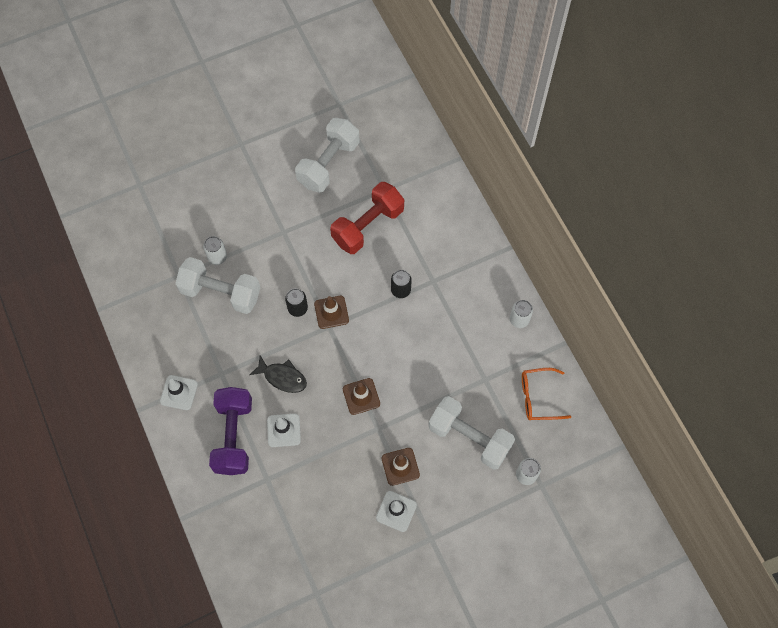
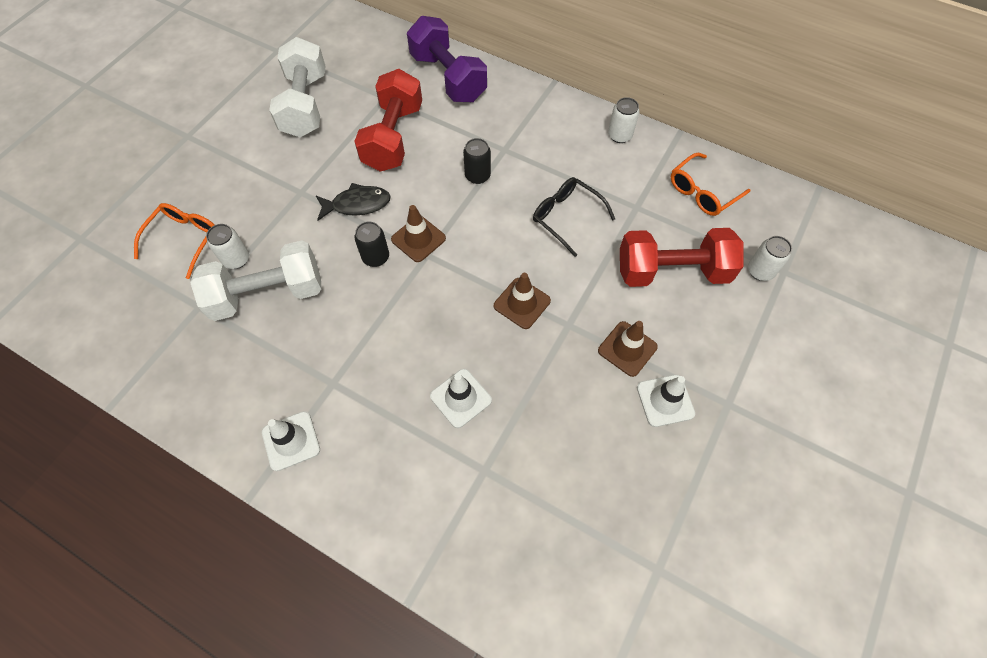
camera: 35 degrees left, 5 degrees down
(196, 223) = (184, 239): none -> orange glasses
(234, 436) = (402, 446): purple dumbbell -> purple dumbbell (448, 78)
(282, 377) = (414, 340): black fish -> black fish (357, 204)
(434, 357) = (566, 217): none -> black glasses
(469, 437) = (672, 271): white dumbbell -> red dumbbell

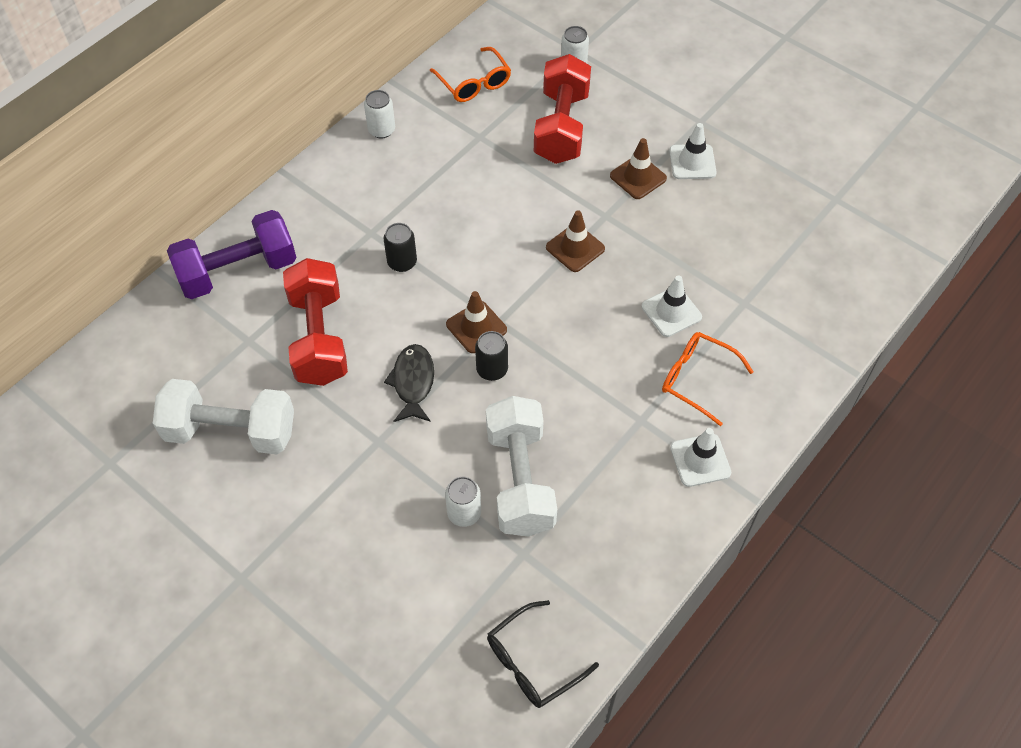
camera: 80 degrees left, 5 degrees down
(184, 239) = (420, 574): orange glasses -> orange glasses (697, 379)
(393, 137) = (319, 337): red dumbbell -> red dumbbell turned 60 degrees clockwise
(566, 217) = (478, 194): black glasses -> black glasses (532, 662)

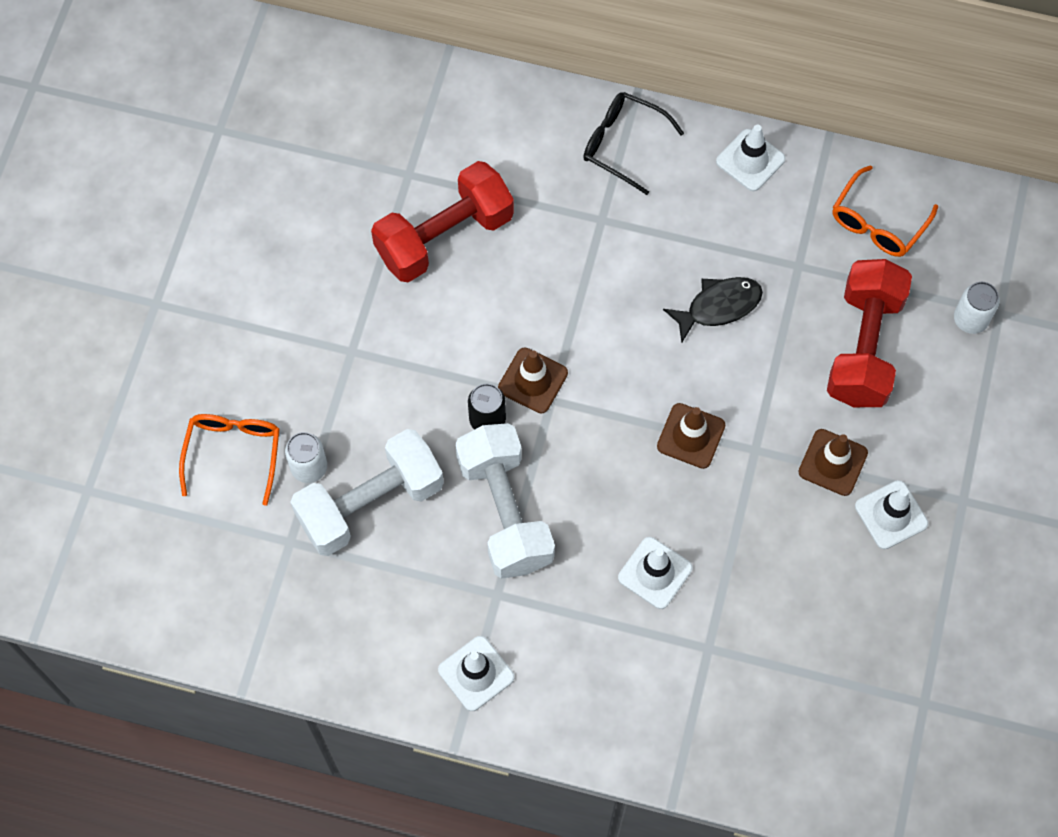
camera: 65 degrees right, 10 degrees up
(231, 431) = (300, 214): white dumbbell -> white dumbbell (505, 511)
(238, 271) = (486, 119): purple dumbbell -> none
(381, 130) = (750, 160): white can -> white traffic cone
(402, 262) = (579, 269): black can -> none
(413, 382) = (435, 351): black fish -> black fish (719, 306)
(532, 662) = (182, 598): black glasses -> black glasses (622, 144)
(561, 127) = (863, 347): red dumbbell -> red dumbbell turned 60 degrees counterclockwise
(697, 379) = (577, 633): orange glasses -> orange glasses (233, 453)

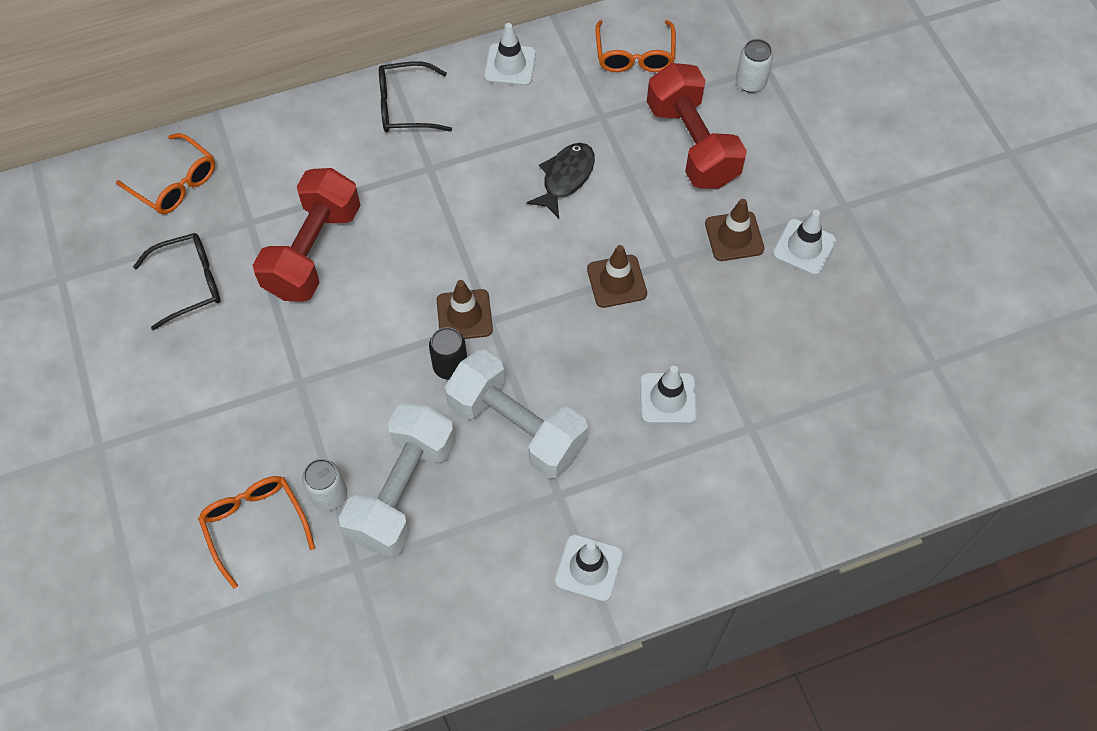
camera: 35 degrees left, 5 degrees down
(321, 201) = (189, 283): none -> black glasses
(370, 97) = (175, 183): none -> orange glasses

